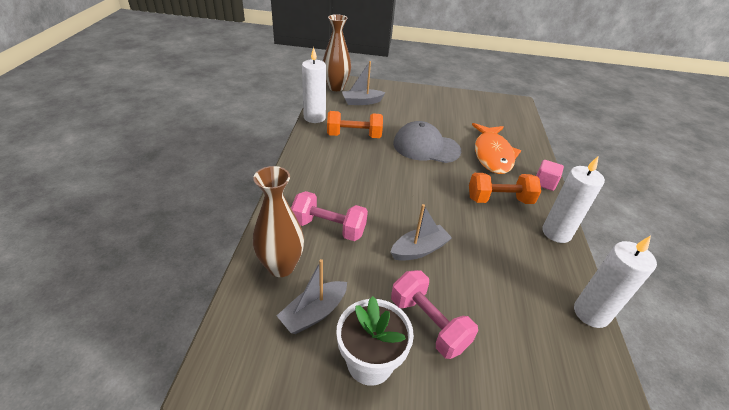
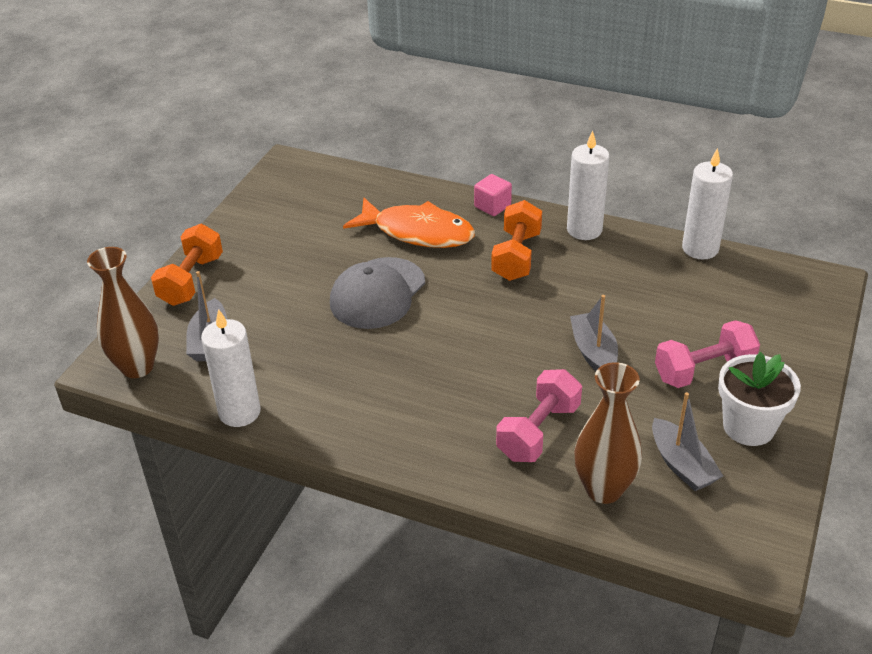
camera: 70 degrees left, 0 degrees up
(354, 136) = (318, 369): orange dumbbell -> orange dumbbell (191, 280)

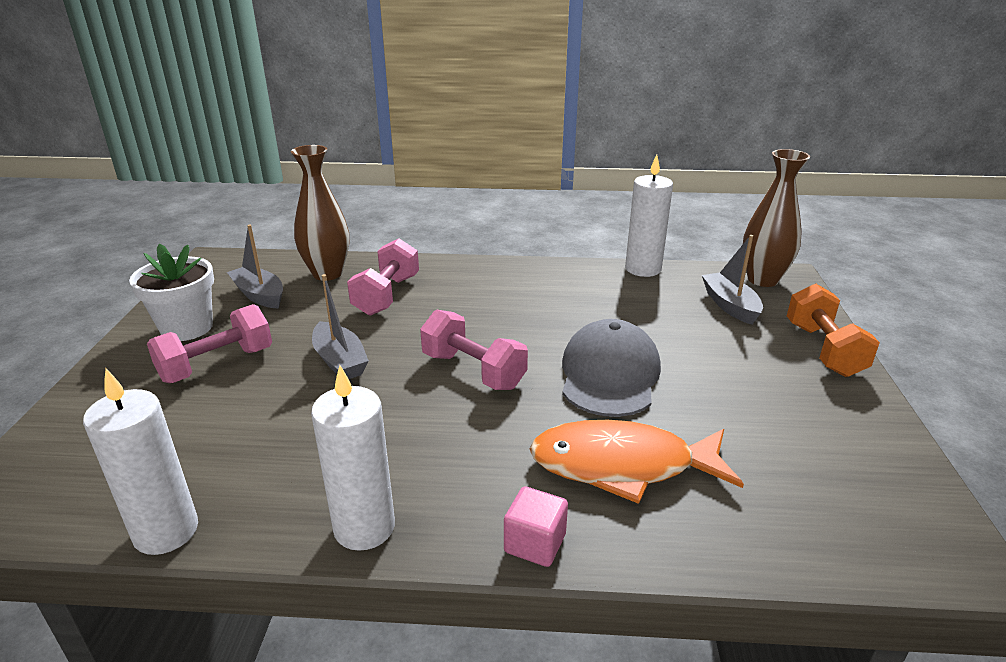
camera: 160 degrees right, 10 degrees down
(483, 319) = (473, 371): none -> pink dumbbell
(516, 256) = (460, 456): orange dumbbell -> none

